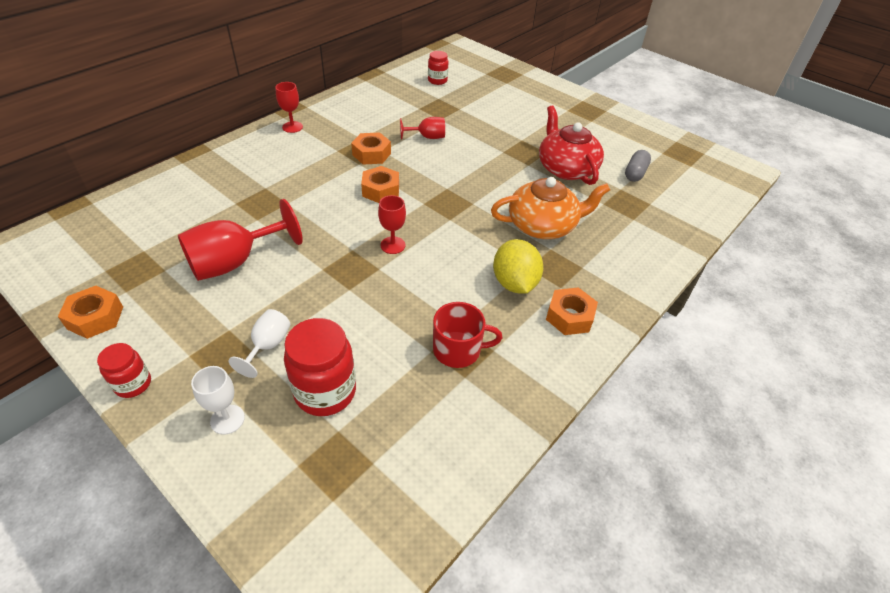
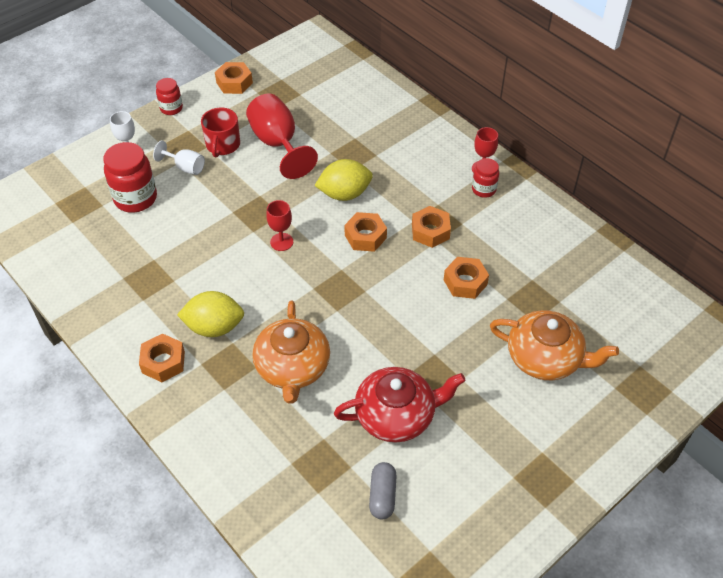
camera: 100 degrees right, 5 degrees up
(322, 206) = (344, 194): none -> yellow lemon
(427, 137) = (465, 282): red goblet -> orange nut
(437, 80) = (607, 305): red jar -> red jar (483, 189)
(458, 350) = (150, 276): red mug -> red mug (222, 145)
(491, 106) = (545, 358): none -> orange teapot
(635, 173) = (382, 495): grey capsule -> grey capsule turned 60 degrees clockwise

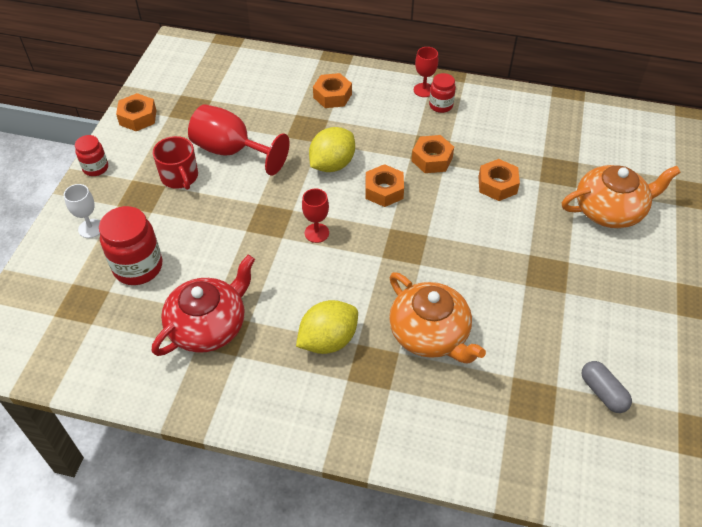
camera: 35 degrees left, 0 degrees up
(163, 362) = (311, 400): orange nut -> orange nut (332, 96)
(185, 167) = (162, 214): white goblet -> none
(396, 415) = (549, 321): red teapot -> red teapot (208, 326)

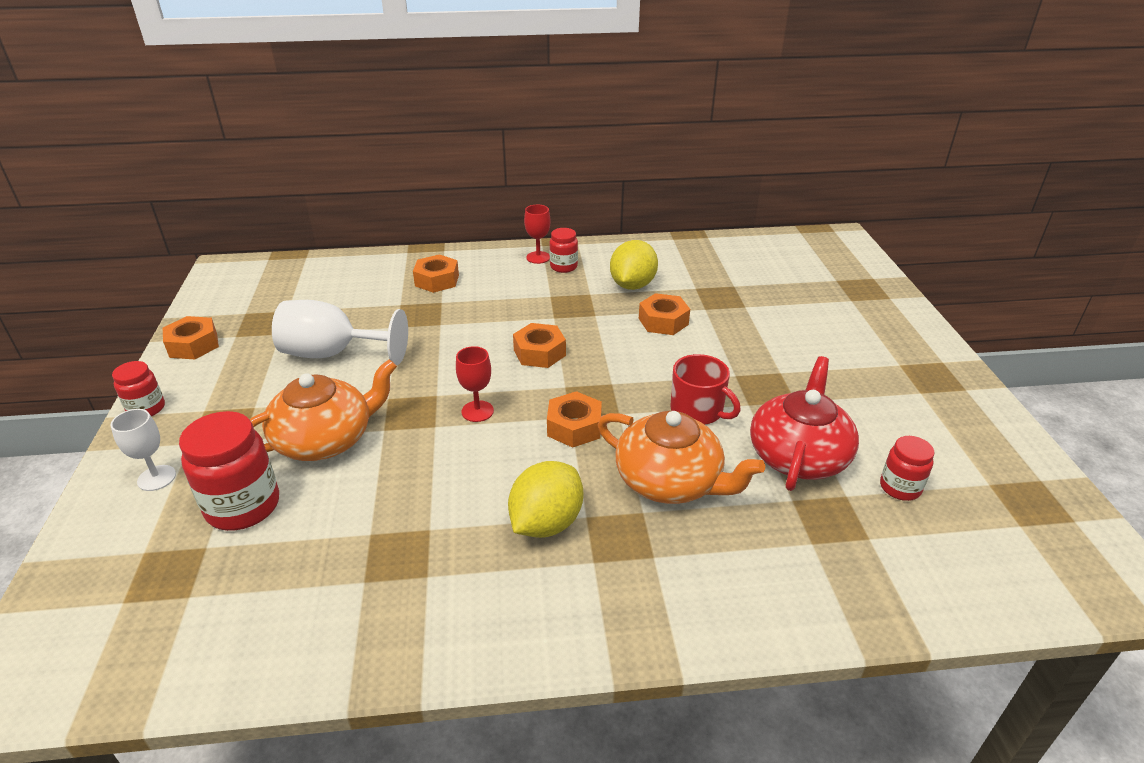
camera: 20 degrees left, 15 degrees down
(180, 177) = (272, 393): red mug -> red mug (698, 411)
(208, 326) = (373, 550): red teapot -> red teapot (798, 455)
(231, 151) = (332, 354): red goblet -> white goblet
(332, 164) = (465, 341): yellow lemon -> yellow lemon (632, 285)
(432, 159) = (579, 313): orange nut -> orange nut (574, 427)
(603, 392) = (900, 488): grey capsule -> red jar
(610, 210) = (792, 318): orange teapot -> orange teapot (325, 439)

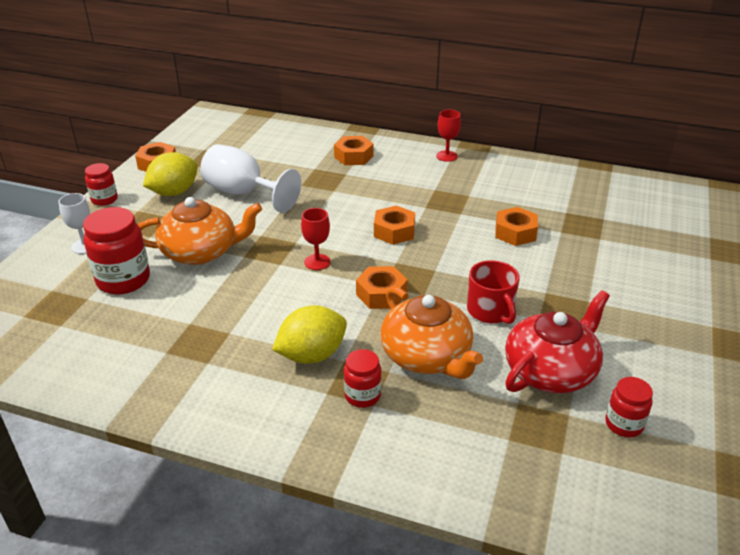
camera: 25 degrees right, 0 degrees up
(563, 267) = (462, 168): red jar -> red jar (362, 396)
(632, 285) = (510, 197): yellow lemon -> yellow lemon (174, 192)

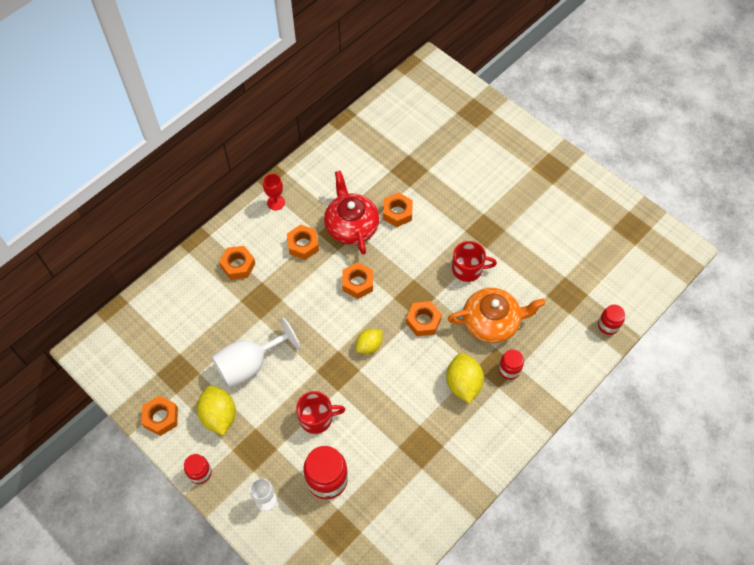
camera: 65 degrees left, 25 degrees up
(201, 252) = (317, 418): orange teapot -> red mug
(317, 262) = (369, 345): red goblet -> yellow lemon
(411, 184) = (303, 245): none -> orange nut
(551, 371) = (531, 266): red teapot -> red teapot (351, 226)
(624, 424) = (581, 256): red jar -> red jar (608, 325)

